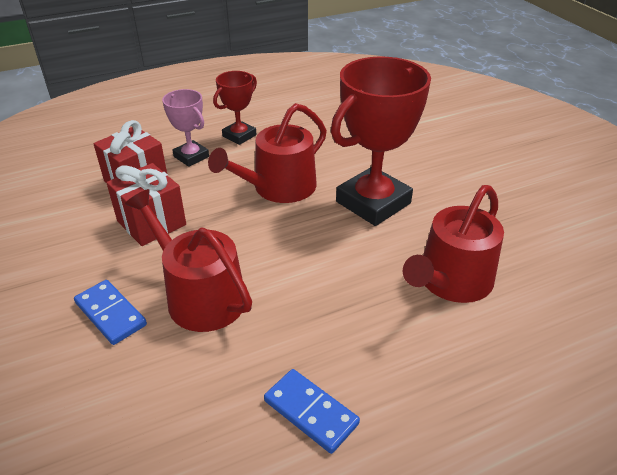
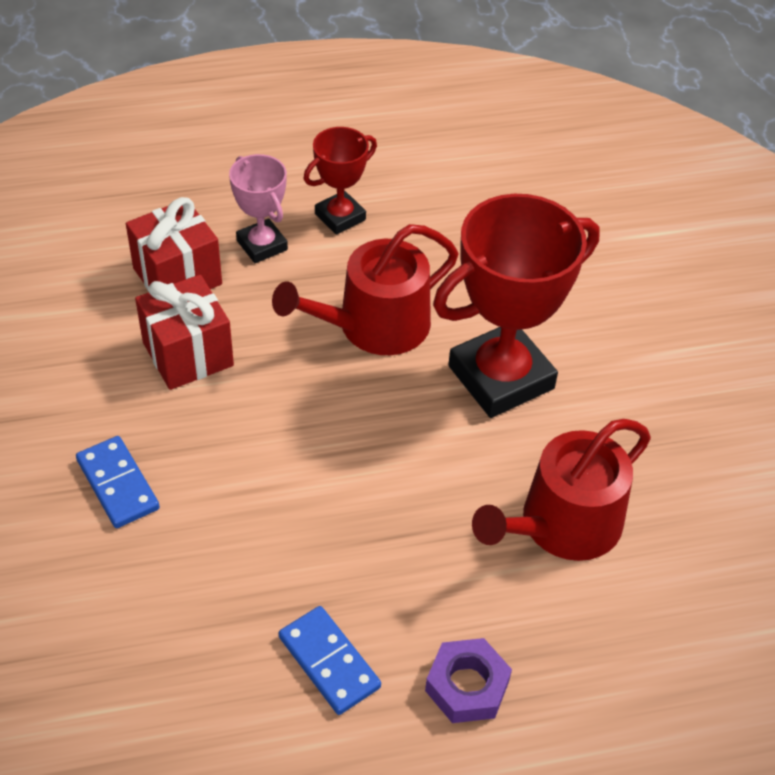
camera: 10 degrees right, 10 degrees up
(199, 295) = (231, 480): red watering can -> none
(427, 407) = (467, 686): none -> purple nut

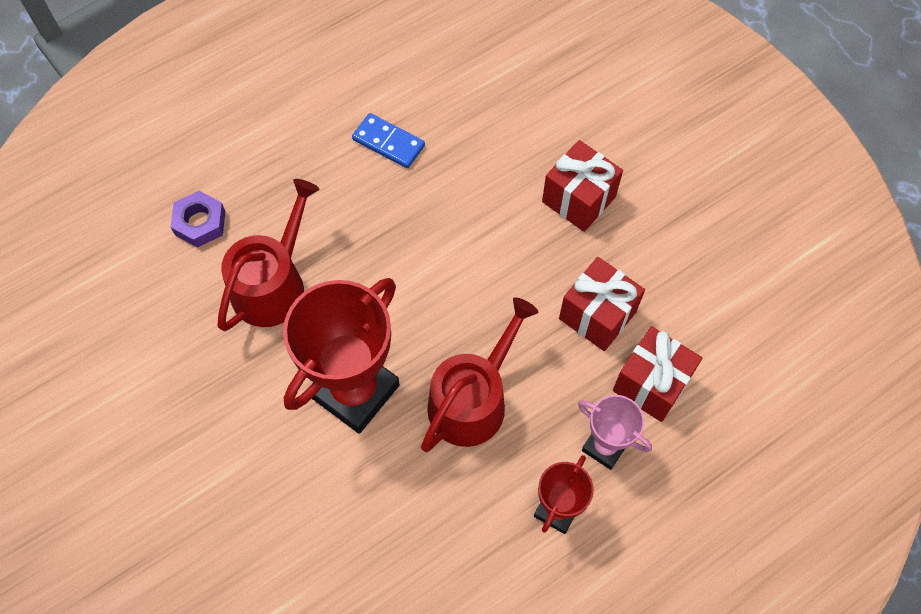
camera: 160 degrees right, 15 degrees up
(118, 484) = (579, 199): blue domino -> red gift
(467, 686) = (302, 159): purple nut -> purple nut (200, 223)

